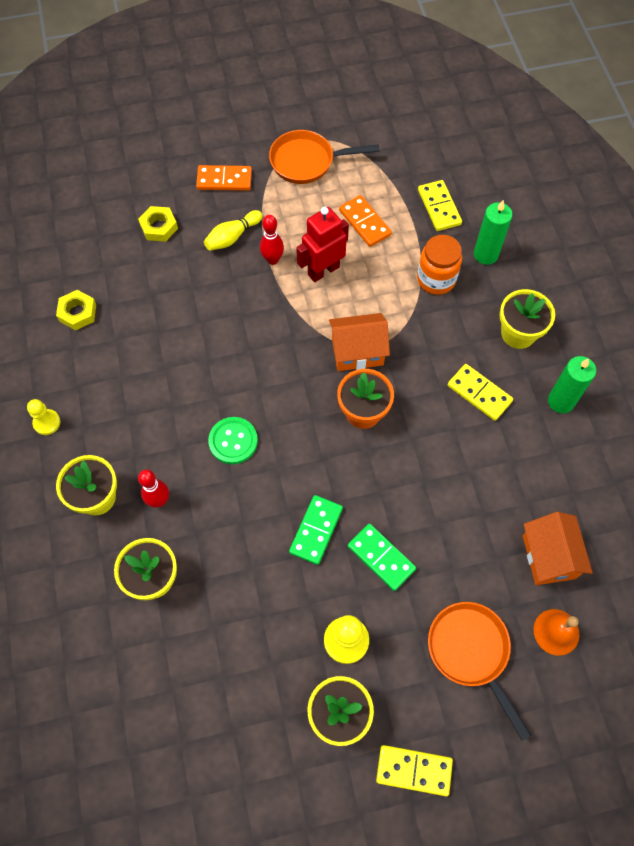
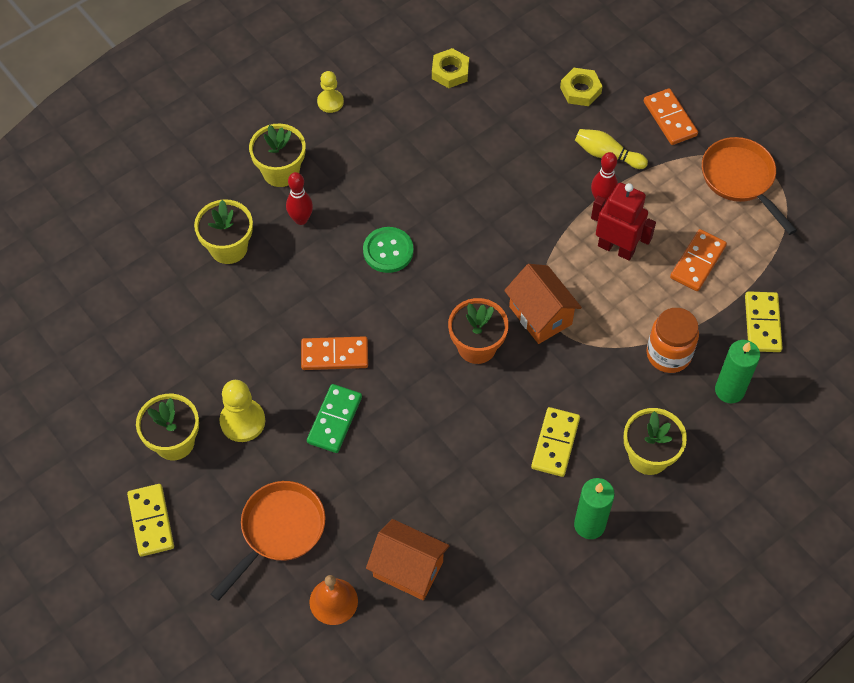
camera: 65 degrees right, 5 degrees down
(316, 530) = (334, 355): green domino -> orange domino
(439, 207) = (762, 323): yellow domino -> yellow domino turned 45 degrees counterclockwise
(549, 557) = (408, 569): orange house -> orange house turned 60 degrees clockwise

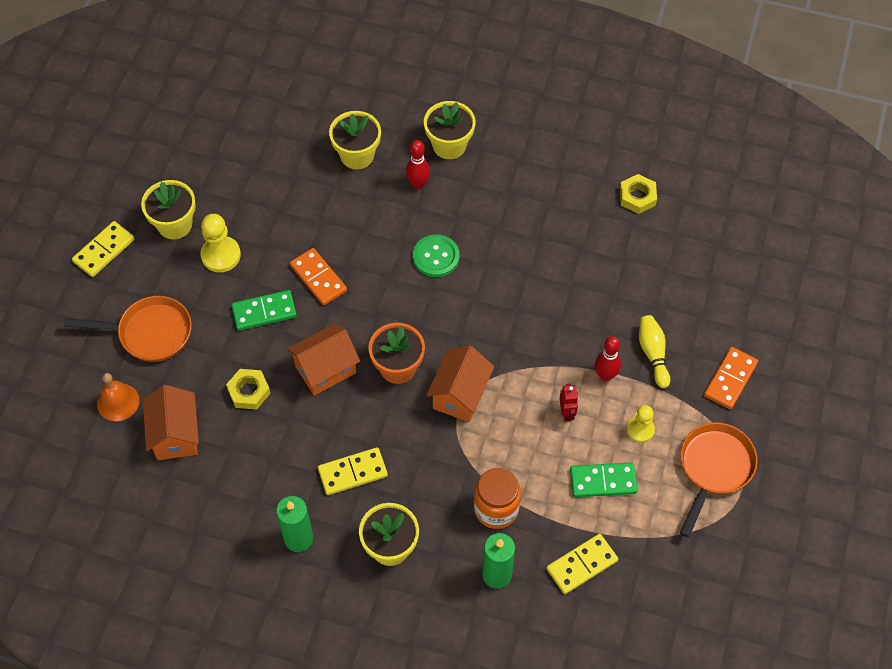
camera: 55 degrees right, 0 degrees up
(330, 102) = (539, 137): yellow pawn -> yellow pawn (640, 430)
(435, 404) = (325, 369): none -> orange house
(580, 90) = (700, 297): yellow nut -> yellow nut (249, 391)
(616, 248) = (567, 413): red robot -> red robot, size x0.52
(697, 262) = (603, 481): orange domino -> green domino

